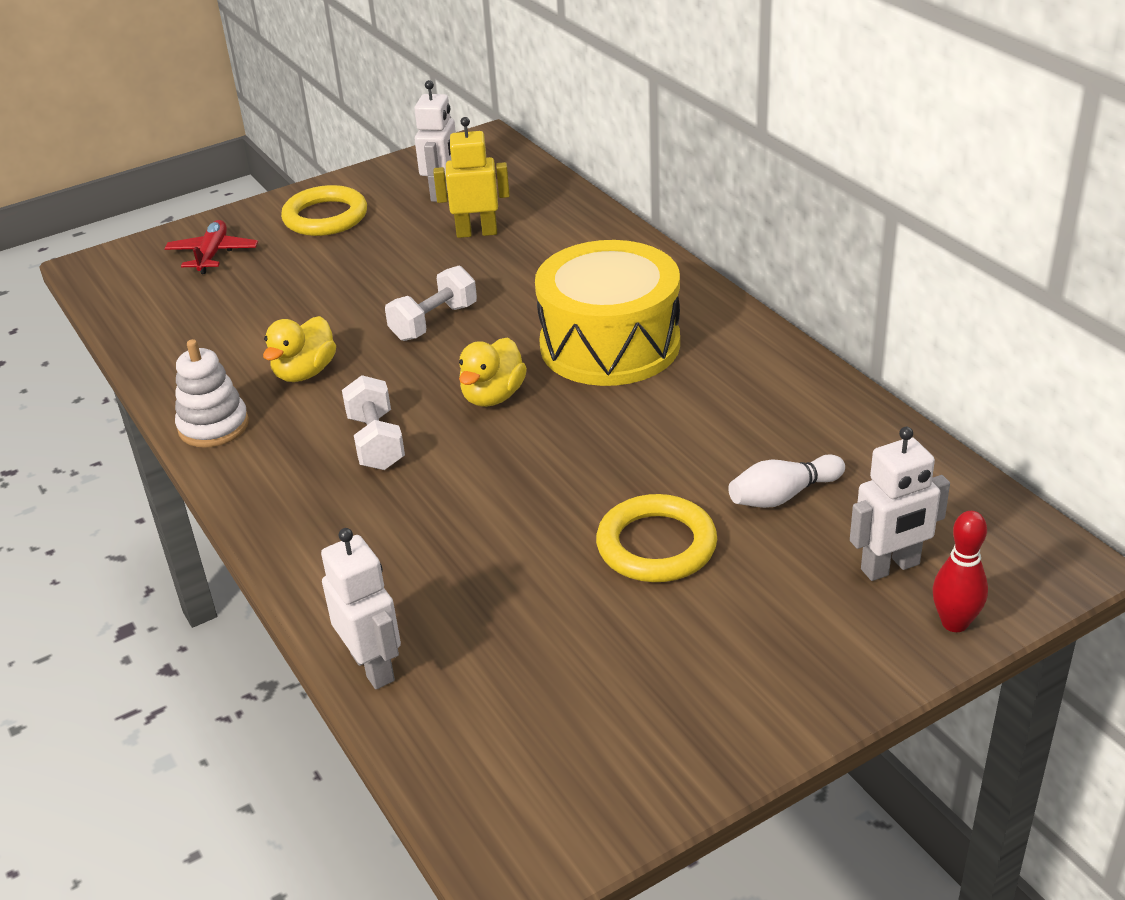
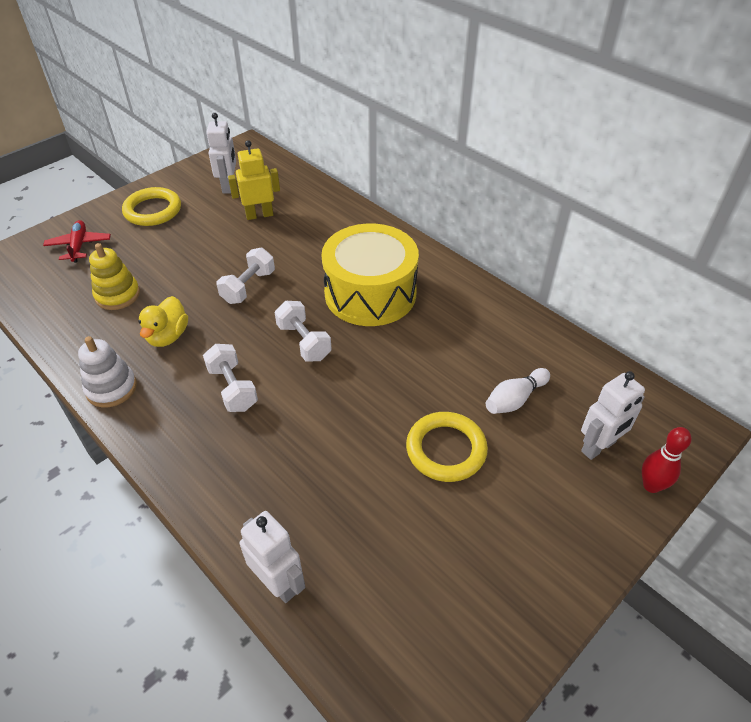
camera: 15 degrees left, 10 degrees up
(250, 318) = (117, 295): none -> yellow stacking toy
(493, 396) = (304, 342): yellow duck -> white dumbbell

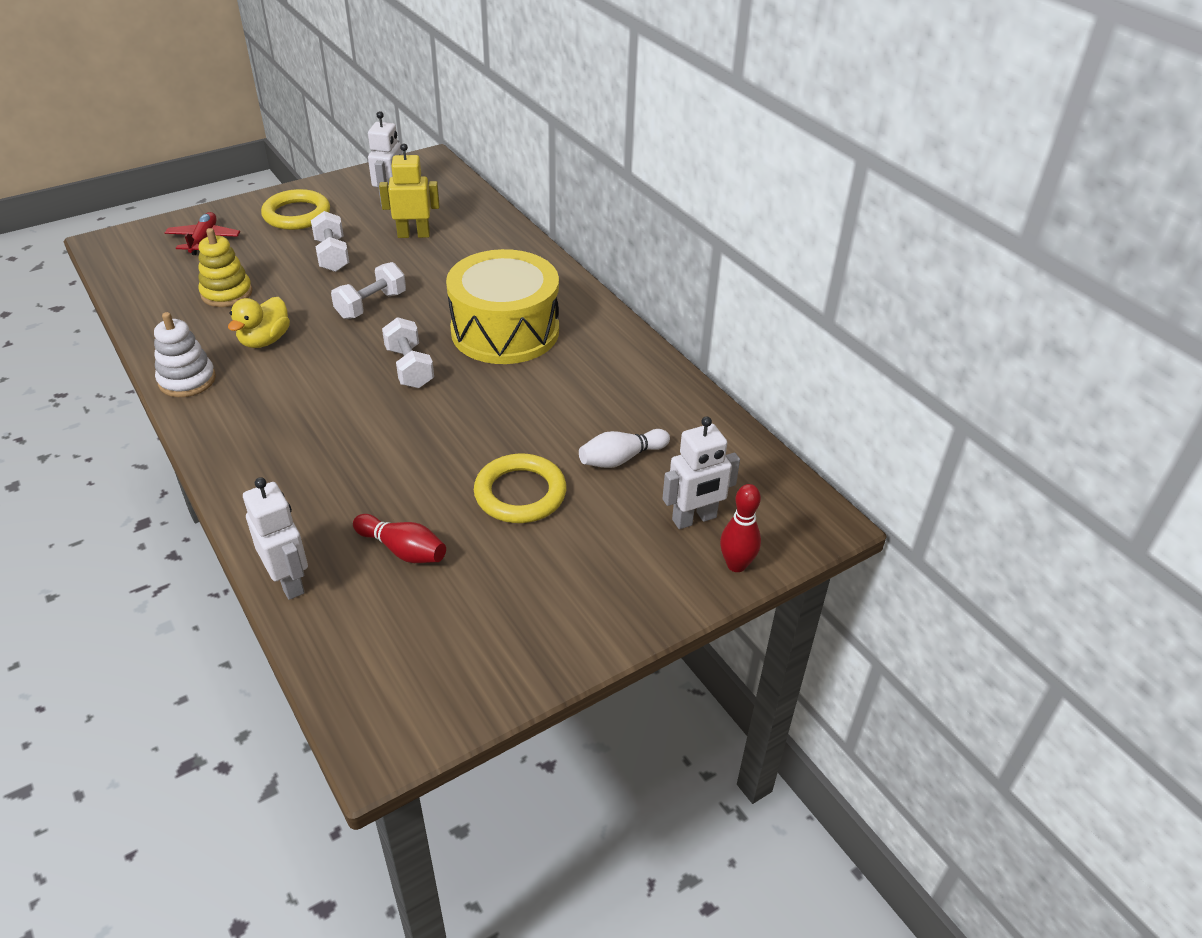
camera: 10 degrees right, 5 degrees down
(232, 388) = (314, 400): white dumbbell -> white dumbbell (332, 255)
(368, 528) = (403, 550): none -> red bowling pin

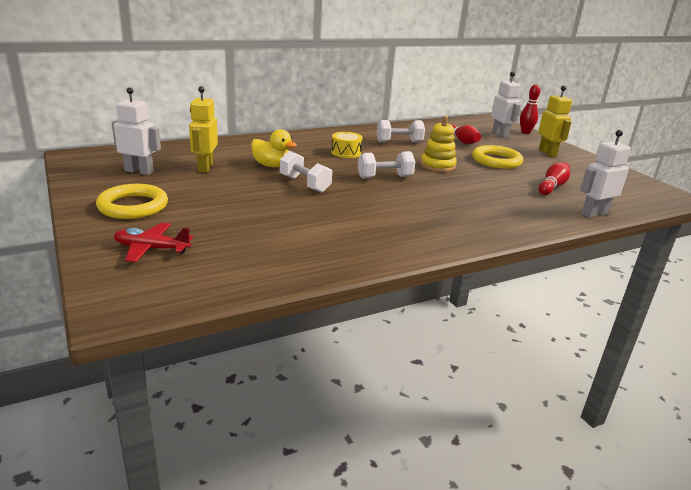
camera: 85 degrees left, 15 degrees down
(187, 380) = (401, 249): white stacking toy -> none
(227, 293) = (266, 235): yellow stacking toy -> yellow stacking toy (437, 166)
(265, 340) = (346, 220): yellow duck -> yellow duck (272, 166)
(332, 255) = (222, 194): white dumbbell -> white dumbbell (399, 142)
(505, 331) = (346, 152): yellow drum -> yellow drum, size x0.42
(596, 578) = (547, 153): none -> yellow robot
(621, 458) = (462, 141): white bowling pin -> red bowling pin

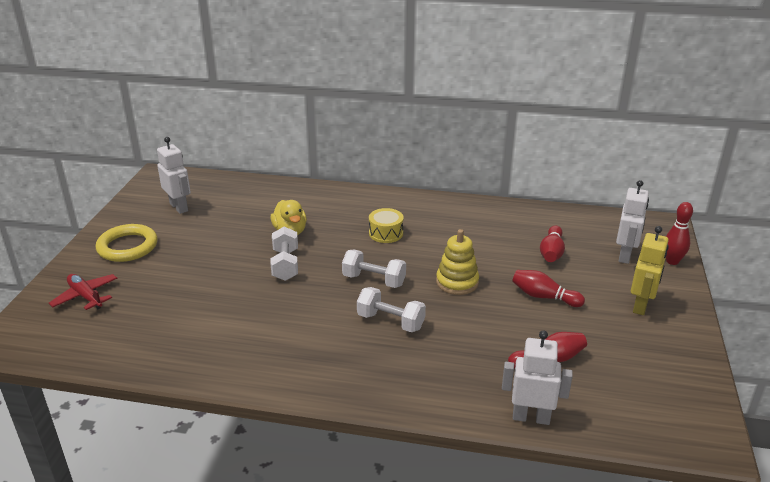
camera: 40 degrees right, 5 degrees up
(205, 167) = (233, 217): yellow robot -> none
(399, 142) = (469, 233): white dumbbell -> white dumbbell (390, 322)
(496, 161) = (544, 297): yellow ring -> red bowling pin

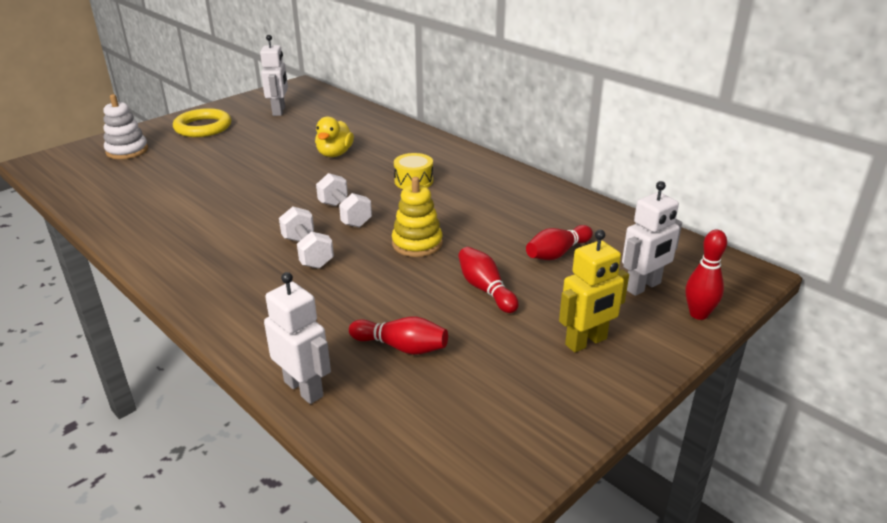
camera: 35 degrees right, 0 degrees up
(86, 296) = (127, 151): red plane -> white stacking toy
(285, 265) = (292, 177): white dumbbell -> none

